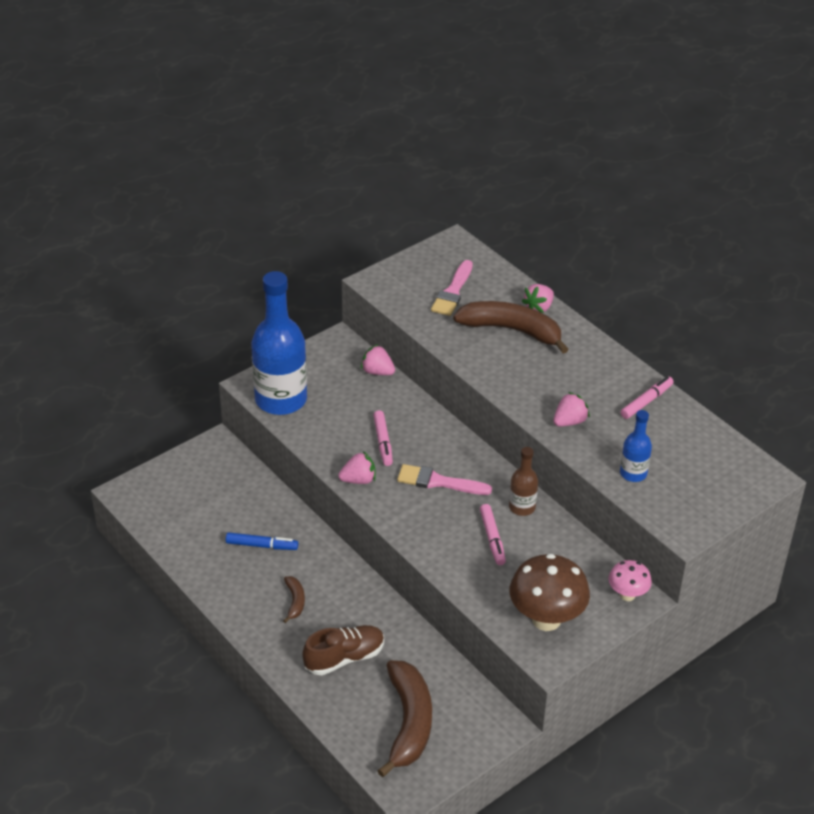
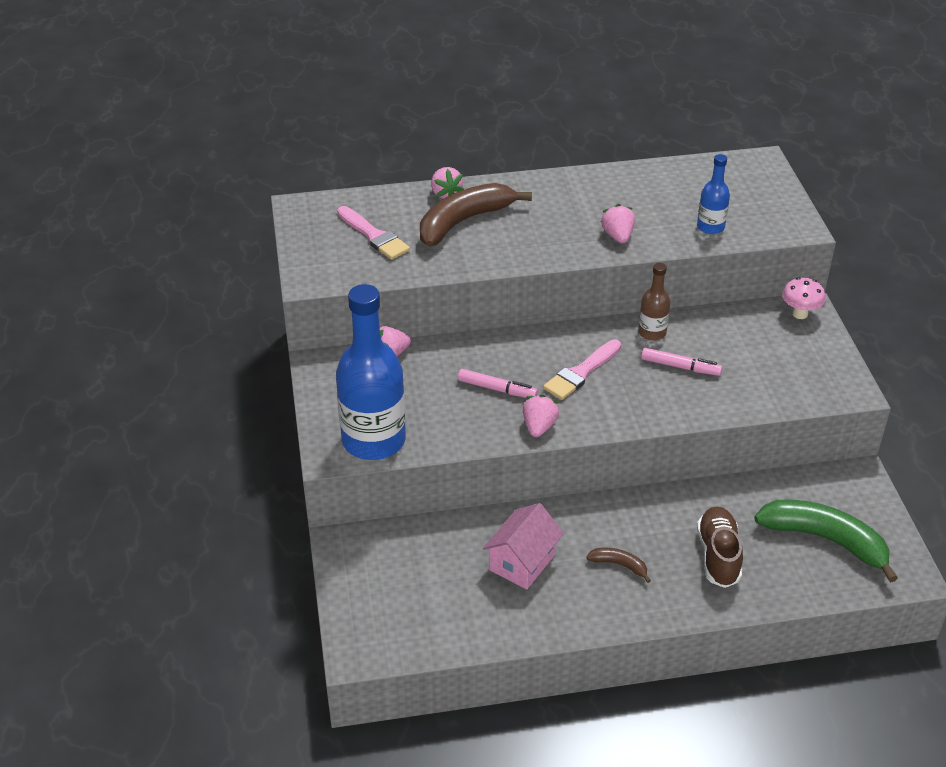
camera: 60 degrees left, 0 degrees up
(262, 545) = (522, 562): blue marker -> pink house
(408, 723) = (826, 540): brown banana -> green banana
(546, 619) = (803, 373): brown mushroom -> none
(646, 401) = (623, 184): pink marker -> none

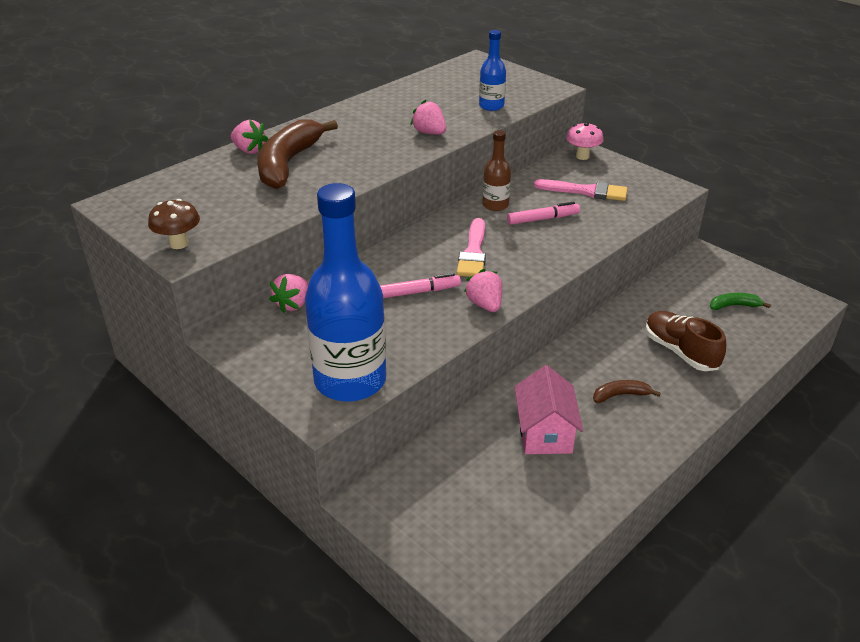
camera: 35 degrees left, 5 degrees down
(315, 268) = (179, 244): none -> brown mushroom
(374, 236) = (214, 200): pink brush -> pink brush (586, 191)
(826, 540) = (734, 306): green banana -> green banana, size x0.45

